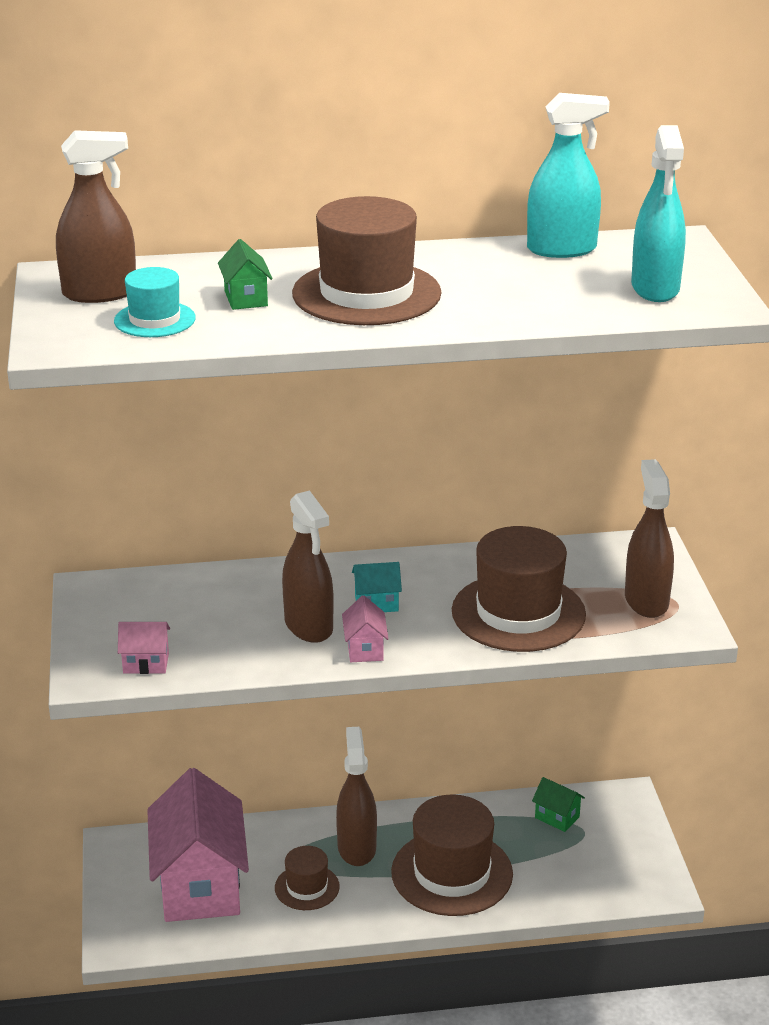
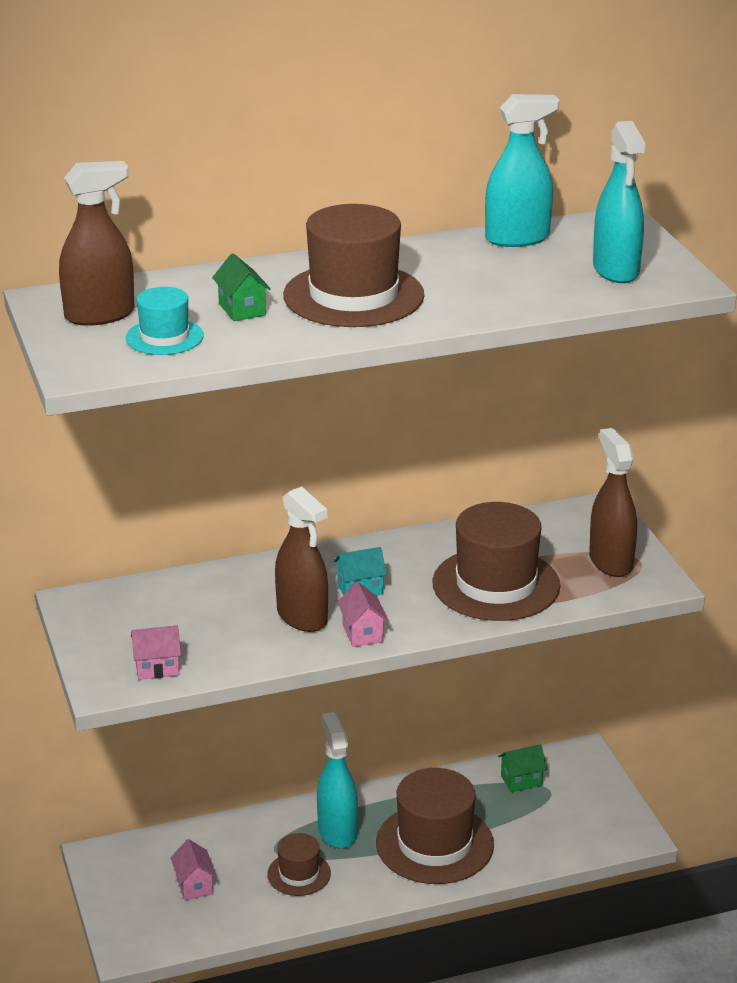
camera: 10 degrees left, 0 degrees up
(200, 886) = (194, 885): pink house -> pink house, size x0.40
(356, 848) = (337, 831): brown spray bottle -> turquoise spray bottle
(557, 817) = (521, 780): green house -> green house turned 45 degrees counterclockwise

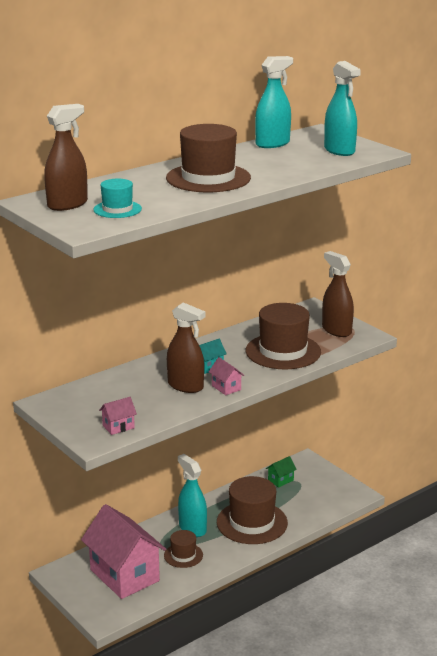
camera: 20 degrees left, 5 degrees down
(194, 885) = (124, 575): pink house -> pink house, size x2.49
(242, 309) = (150, 192): green house -> none

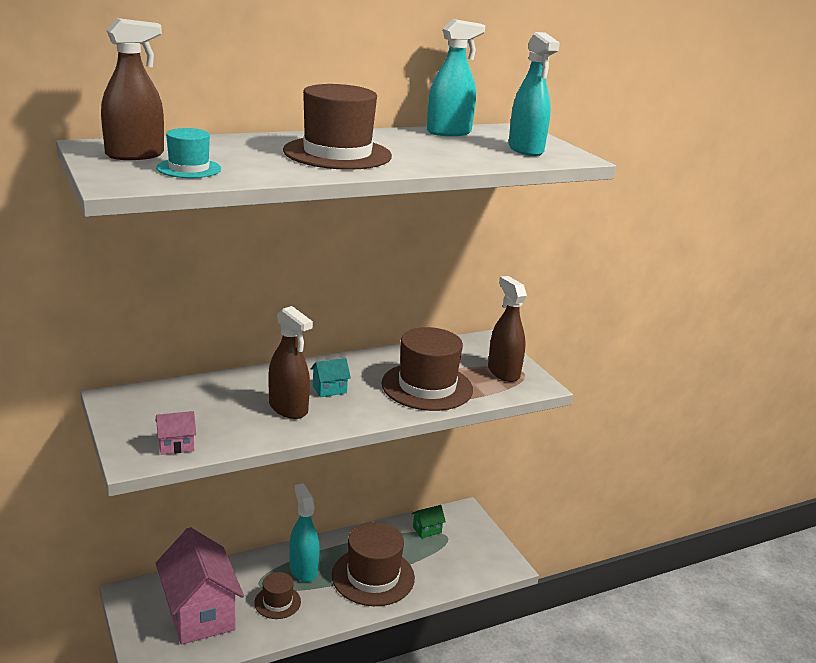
camera: 10 degrees right, 0 degrees up
(226, 387) = (335, 419): pink house -> none

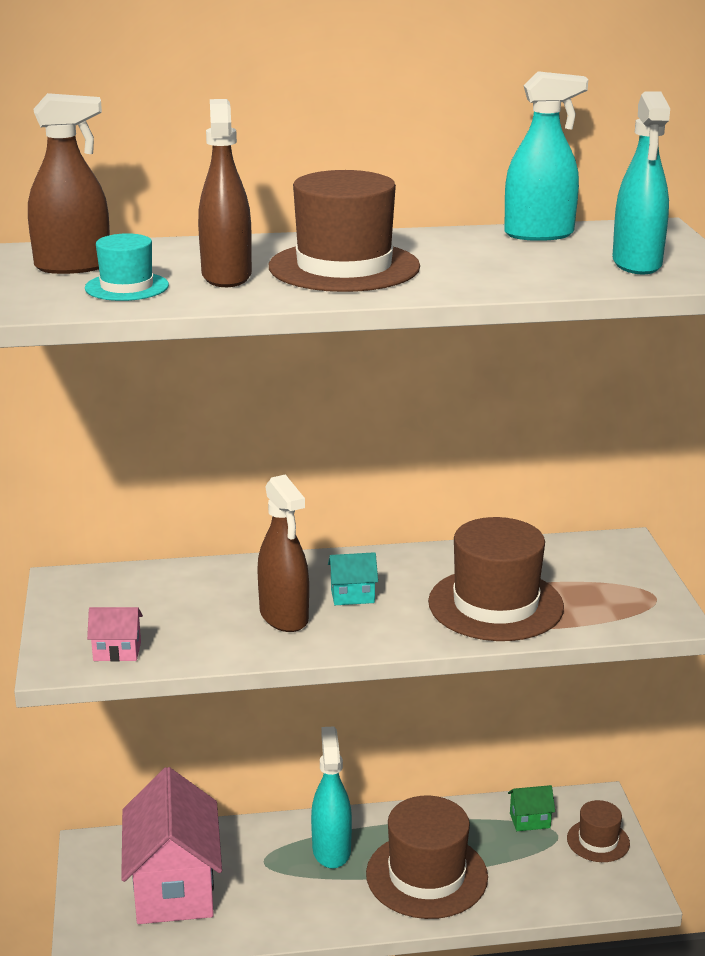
camera: 20 degrees right, 0 degrees up
(277, 602) = (281, 889): brown hat -> brown hat (598, 841)
(503, 372) = (623, 594): brown spray bottle -> brown spray bottle (226, 276)

